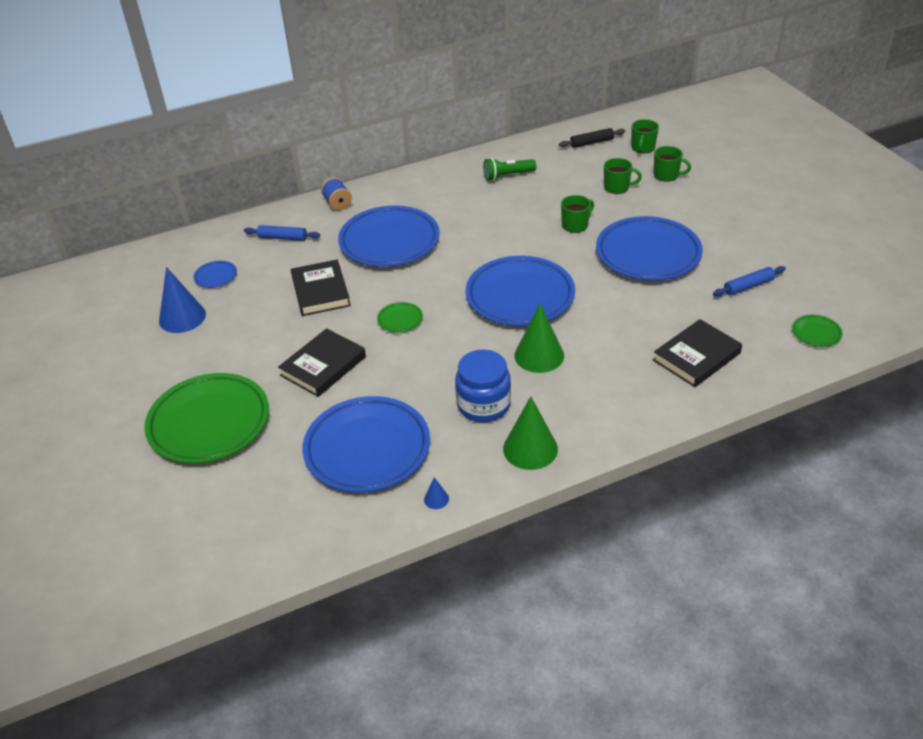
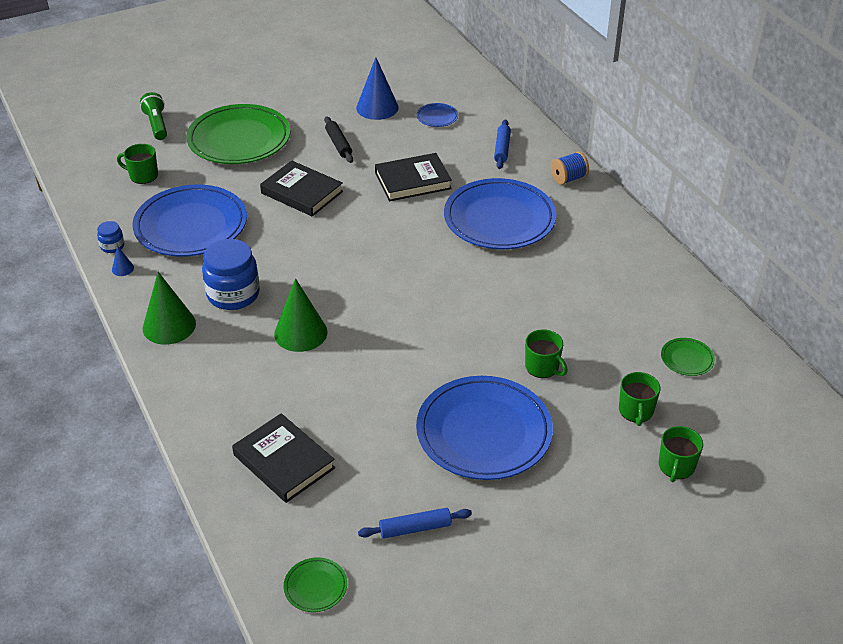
camera: 85 degrees right, 0 degrees up
(395, 514) = (112, 246): none -> blue jar
(400, 319) = (365, 234): green plate -> green plate (687, 359)
(507, 176) = (647, 307): green flashlight -> green flashlight (156, 125)
(520, 296) = (401, 318): blue plate -> none
(592, 142) = (749, 390): black rolling pin -> black rolling pin (338, 144)
(643, 148) = (748, 445): green mug -> green mug (143, 175)
(748, 286) = (415, 528): blue rolling pin -> blue rolling pin turned 75 degrees counterclockwise

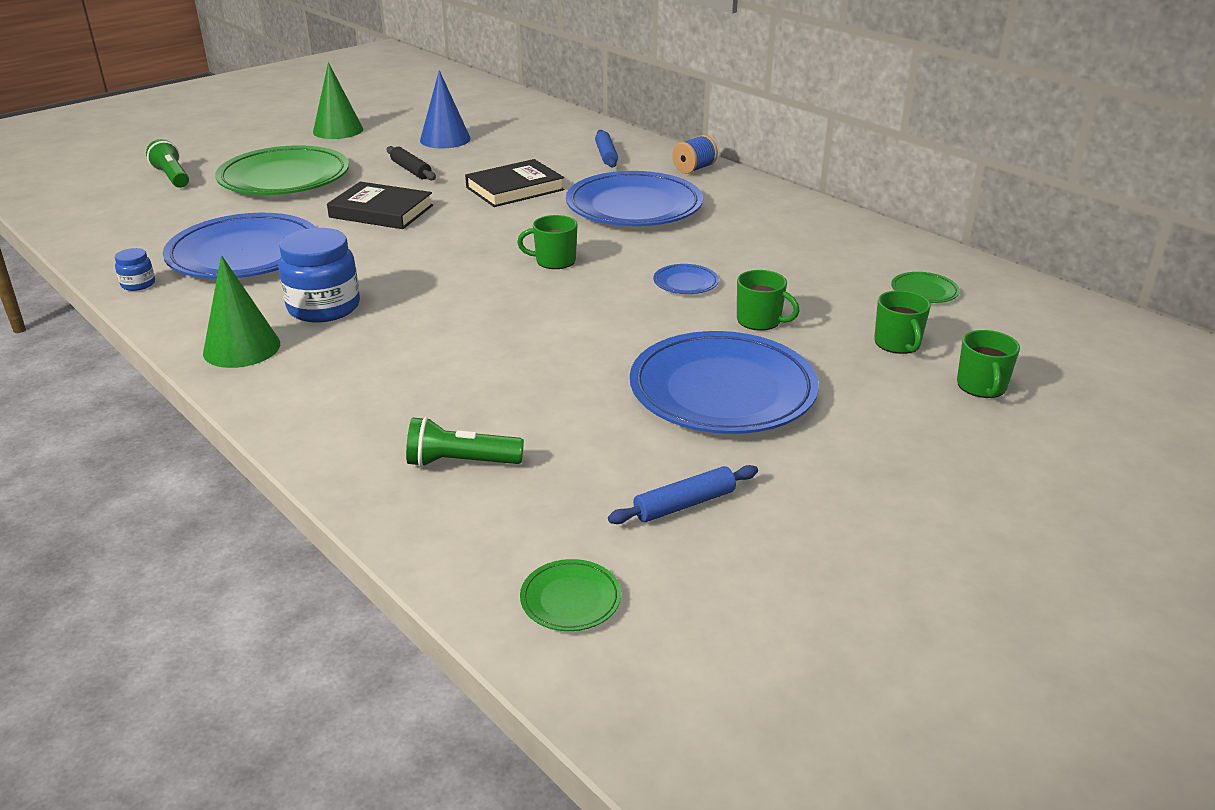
camera: 15 degrees left, 10 degrees down
(122, 268) = (158, 303): blue cone -> none
(143, 175) = (165, 219): green mug -> green mug (554, 261)
(284, 461) = (461, 462): black book -> green flashlight
(300, 333) = (431, 331): green cone -> green cone (338, 130)
(437, 117) = (519, 140): blue plate -> blue plate (685, 283)

